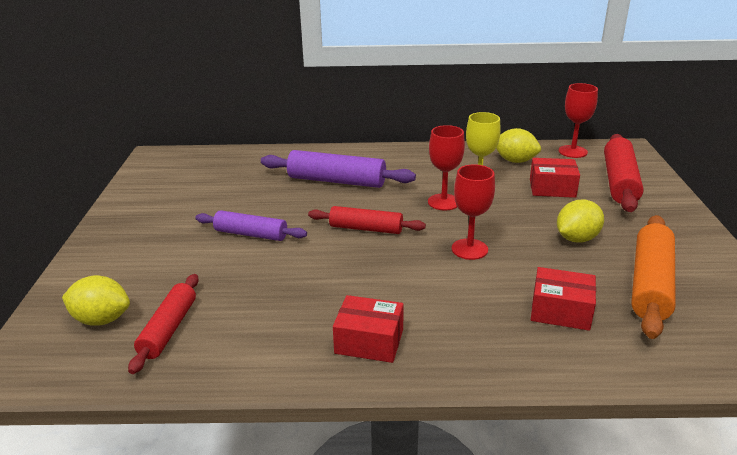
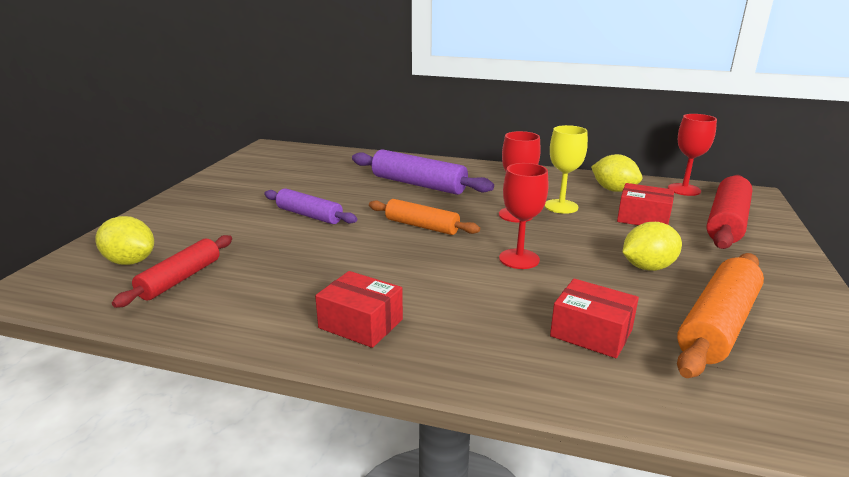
camera: 15 degrees right, 5 degrees down
(366, 228) = (422, 226): red rolling pin -> orange rolling pin

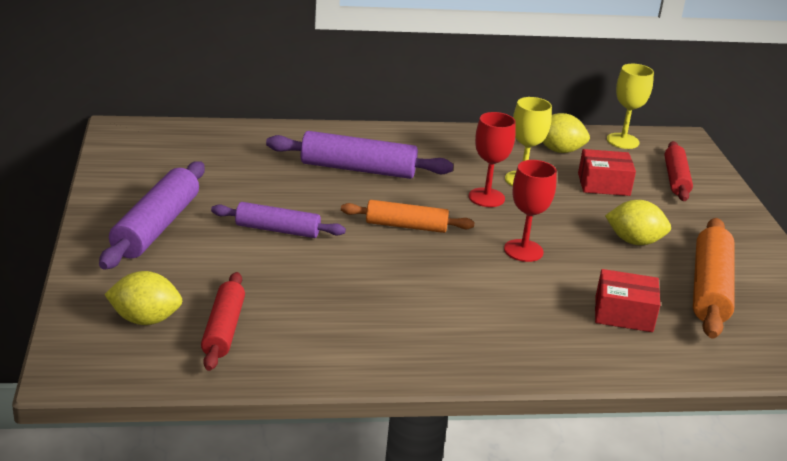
camera: 25 degrees left, 5 degrees up
(220, 202) = (156, 227): none -> purple rolling pin
(360, 324) = (438, 342): red box -> none
(647, 267) = (634, 241): yellow lemon -> yellow lemon turned 60 degrees clockwise
(684, 189) = (622, 141): red goblet -> yellow goblet
(726, 222) = (676, 179): red rolling pin -> red rolling pin, size x0.66

